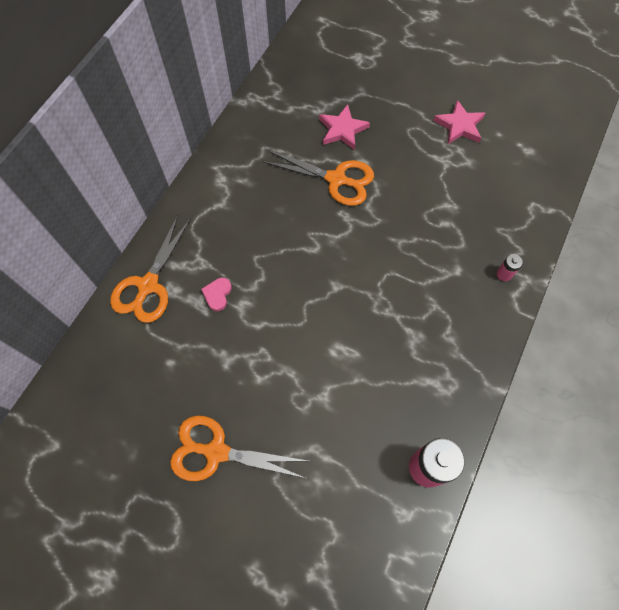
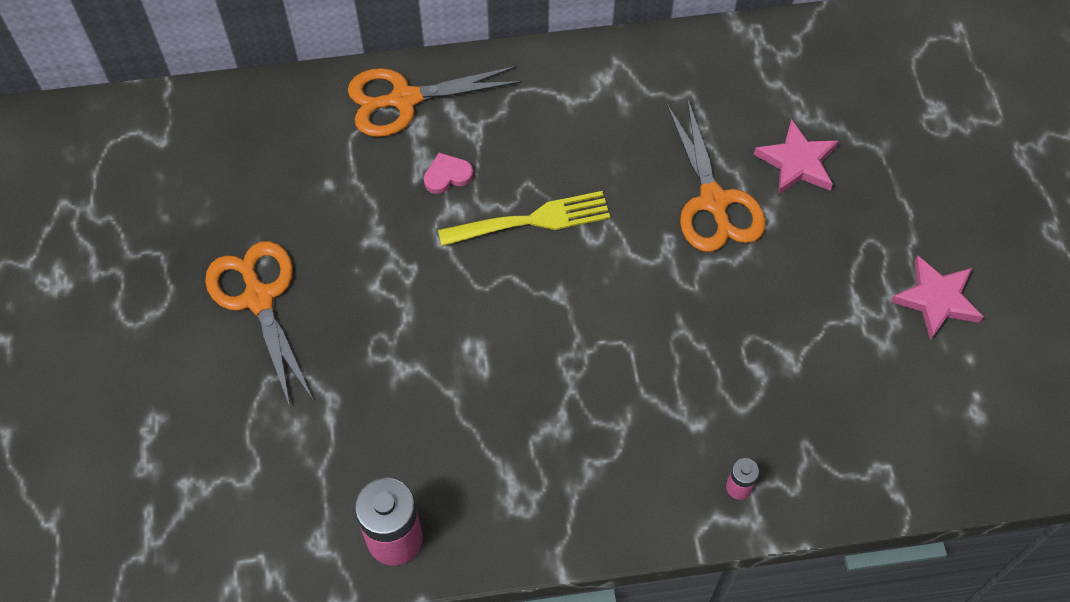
camera: 55 degrees right, 5 degrees down
(280, 270) = (531, 220): none -> yellow fork

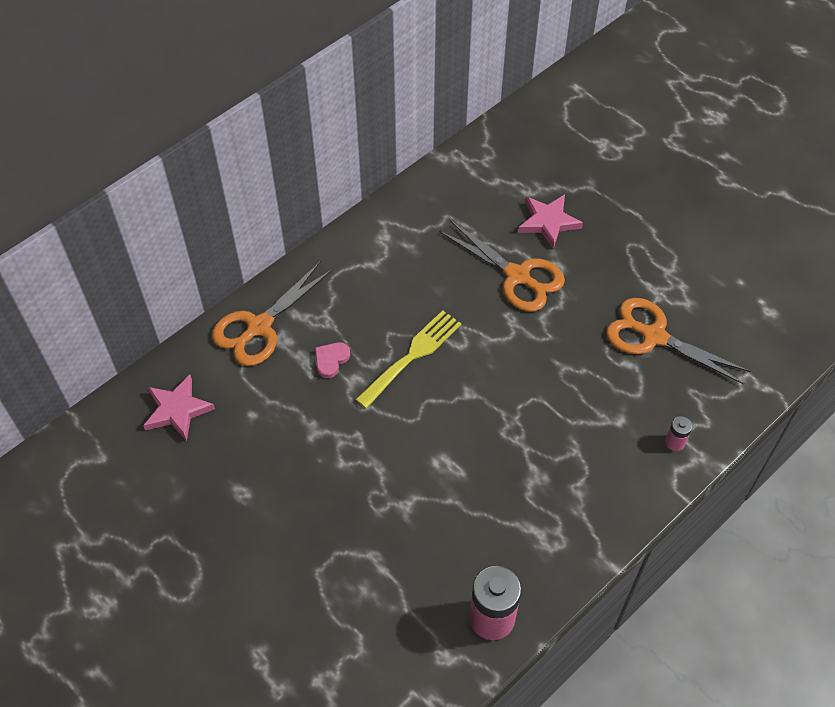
camera: 35 degrees left, 5 degrees down
(259, 298) = (266, 521): orange scissors -> orange scissors (654, 336)
(936, 299) = (694, 258): pink star -> pink star (177, 410)

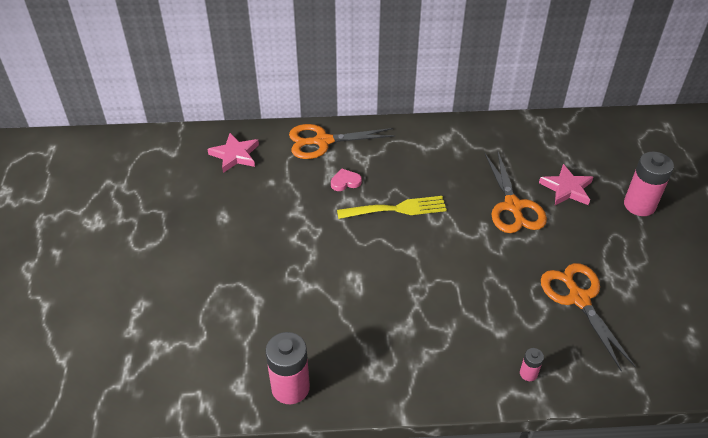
camera: 40 degrees right, 10 degrees down
(624, 198) = (639, 205): none -> pink battery

